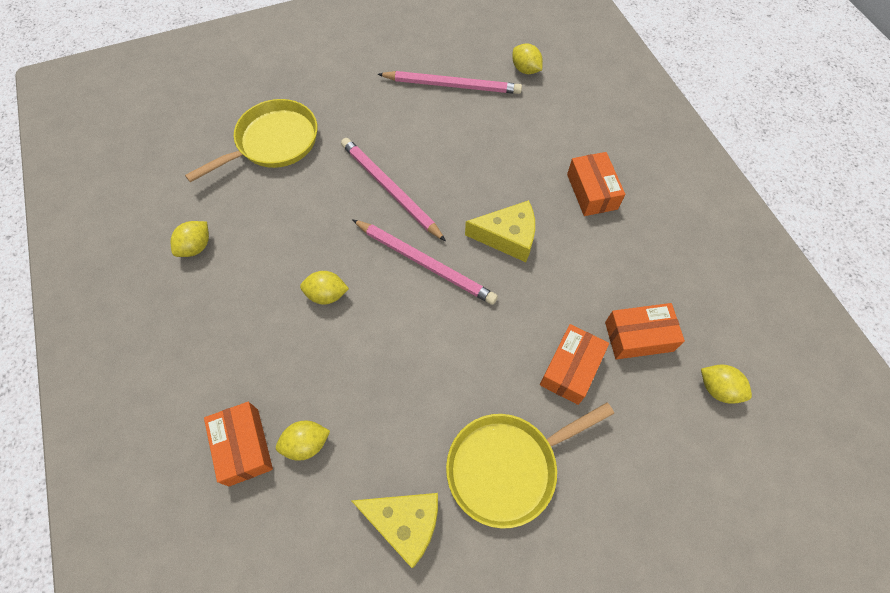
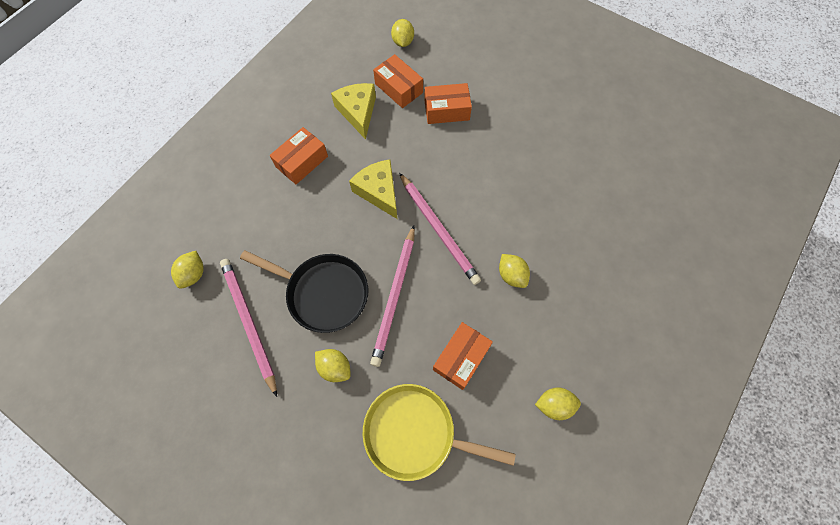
camera: 125 degrees left, 5 degrees up
(244, 446) = (638, 247): orange box -> orange box (461, 358)
(306, 444) = (606, 214): yellow lemon -> yellow lemon (335, 367)
(405, 523) = (596, 139): yellow cheese -> yellow cheese (358, 112)
(425, 263) = (438, 229): pink pencil -> pink pencil turned 150 degrees clockwise
(437, 142) = (323, 293): none -> black pan
(508, 466) = (526, 111): yellow pan -> none

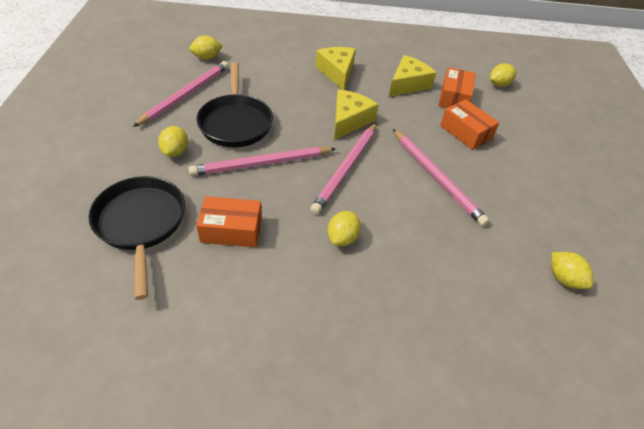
camera: 55 degrees right, 20 degrees down
(302, 162) = (337, 72): orange box -> yellow cheese
(416, 433) = (141, 224): yellow pan -> black pan
(485, 167) = (436, 178): none -> pink pencil
(554, 404) = (224, 327): yellow lemon -> yellow lemon (563, 279)

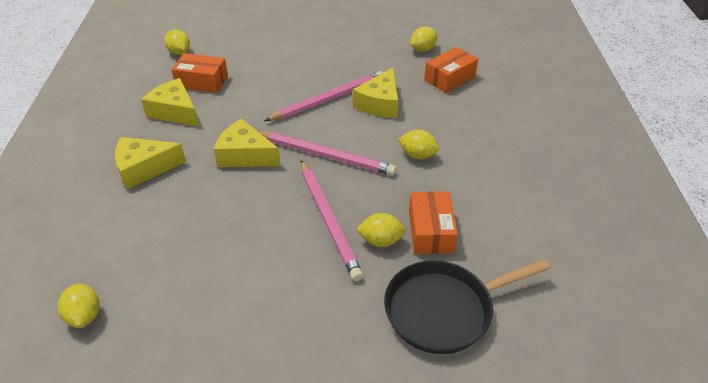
camera: 90 degrees left, 5 degrees down
(175, 151) = (318, 305): yellow lemon -> yellow lemon (381, 241)
(186, 95) = (190, 322): pink pencil -> none
(235, 122) = (253, 254): black pan -> none
(433, 218) = (380, 104): none -> yellow cheese
(465, 132) = (260, 78): orange box -> orange box (449, 78)

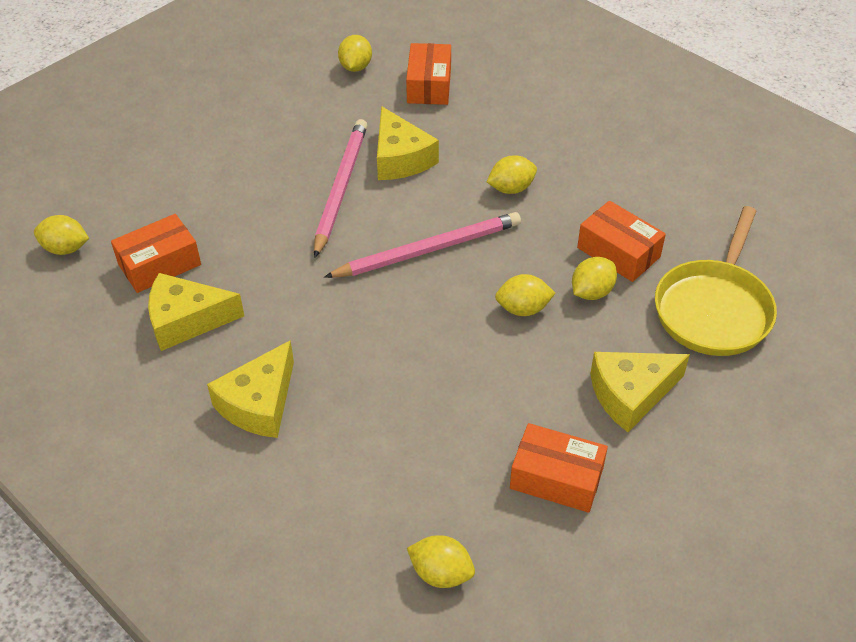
camera: 45 degrees left, 5 degrees up
(207, 322) = (556, 478): none -> orange box
(245, 155) = (347, 309): yellow cheese -> yellow cheese (630, 394)
(328, 220) = (523, 309): pink pencil -> yellow lemon
(444, 309) = (714, 308): black pan -> yellow pan

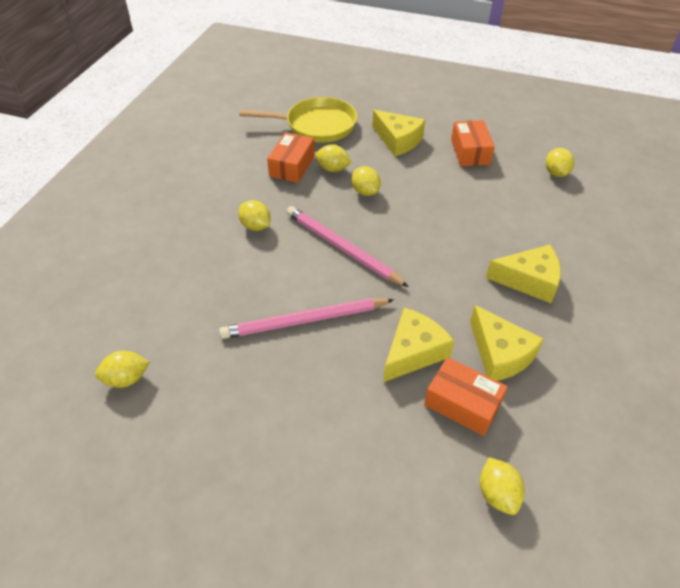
camera: 115 degrees left, 0 degrees up
(400, 158) = (250, 297): yellow cheese -> yellow cheese (413, 352)
(429, 85) = (141, 313): orange box -> none

